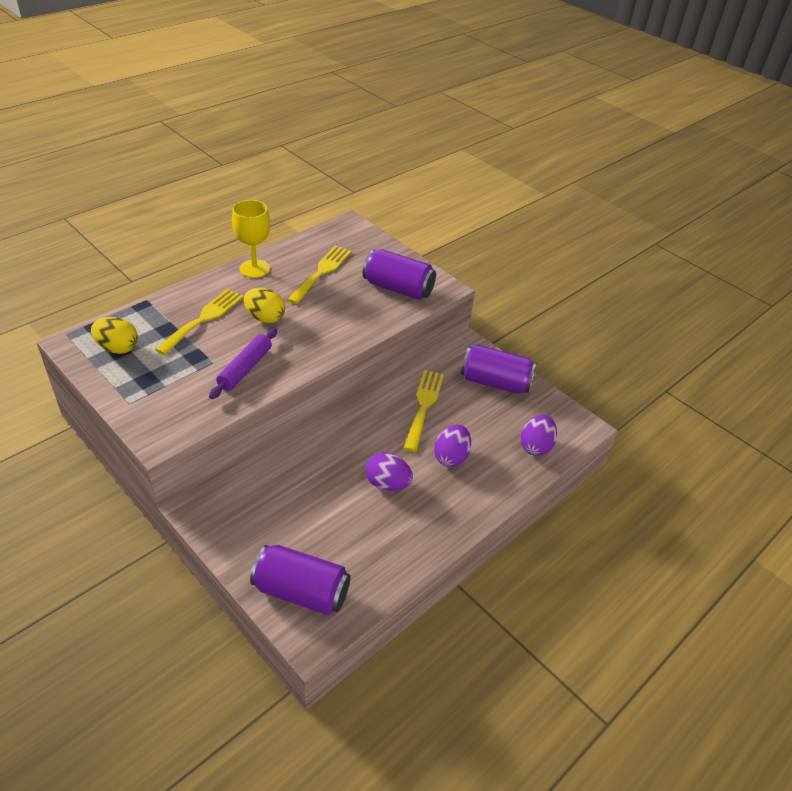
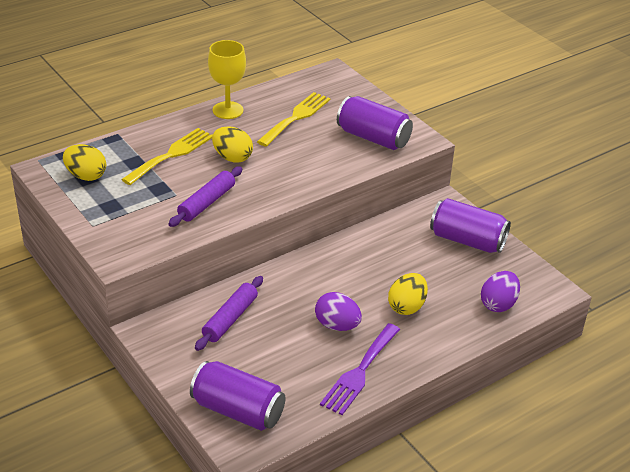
camera: 10 degrees right, 5 degrees down
(280, 487) = (230, 319): none -> purple rolling pin
(417, 533) = (360, 372): none -> purple fork
(423, 406) = (387, 257): yellow fork -> none
(451, 457) = (406, 307): purple egg -> yellow egg

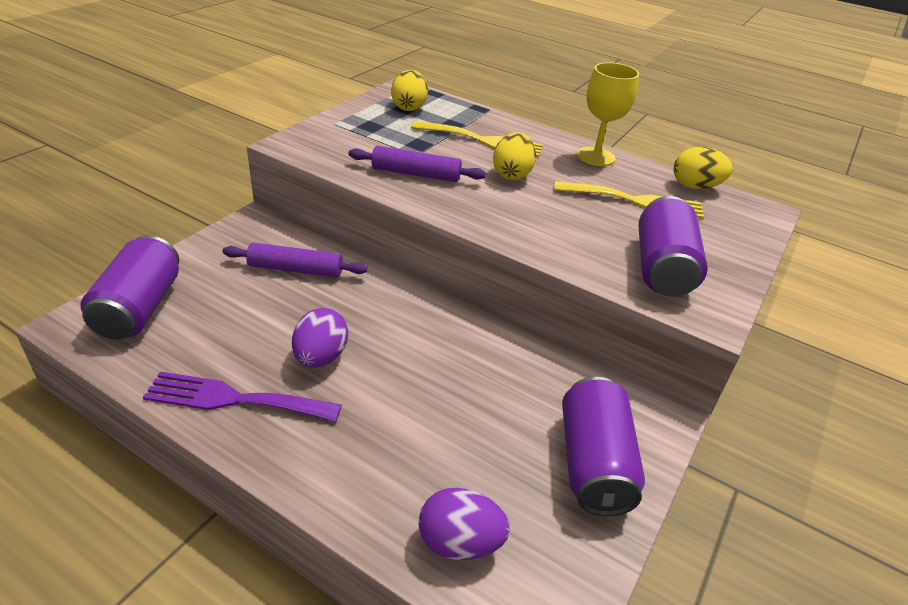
camera: 65 degrees right, 0 degrees up
(406, 307) = (392, 420): yellow egg -> yellow egg (695, 186)

